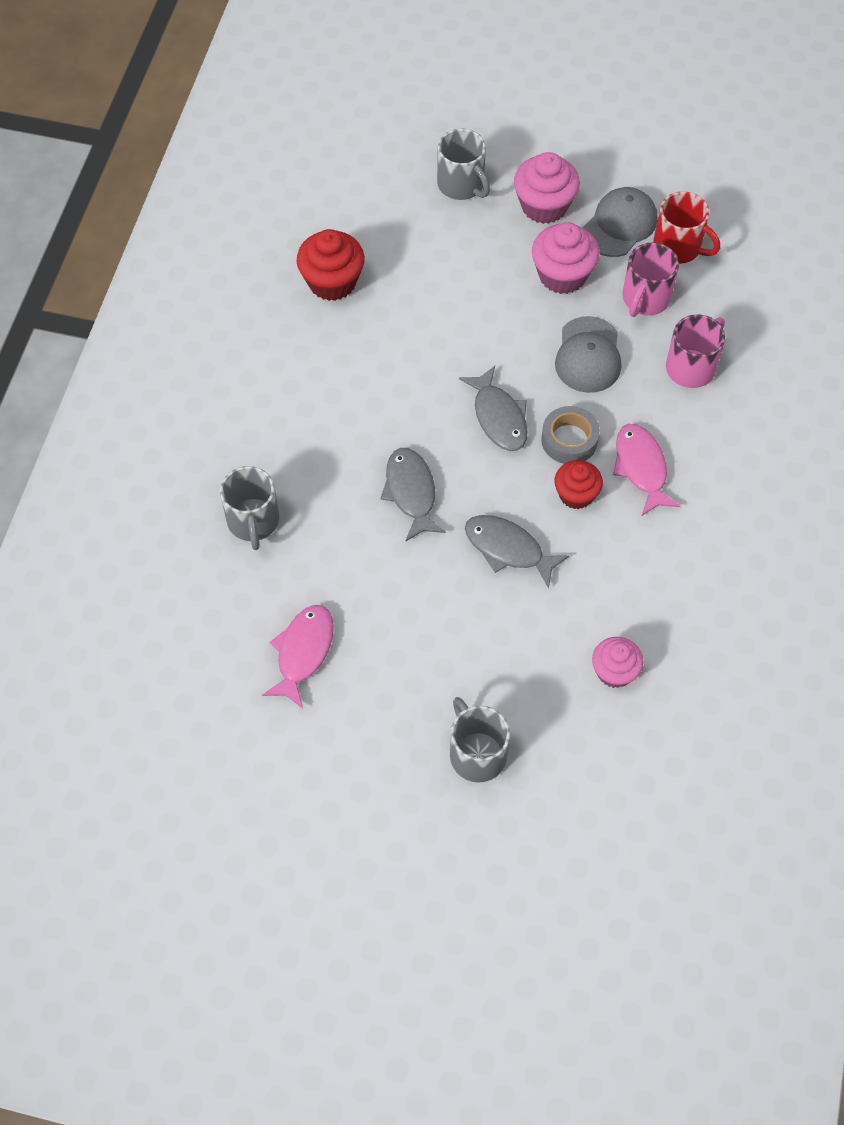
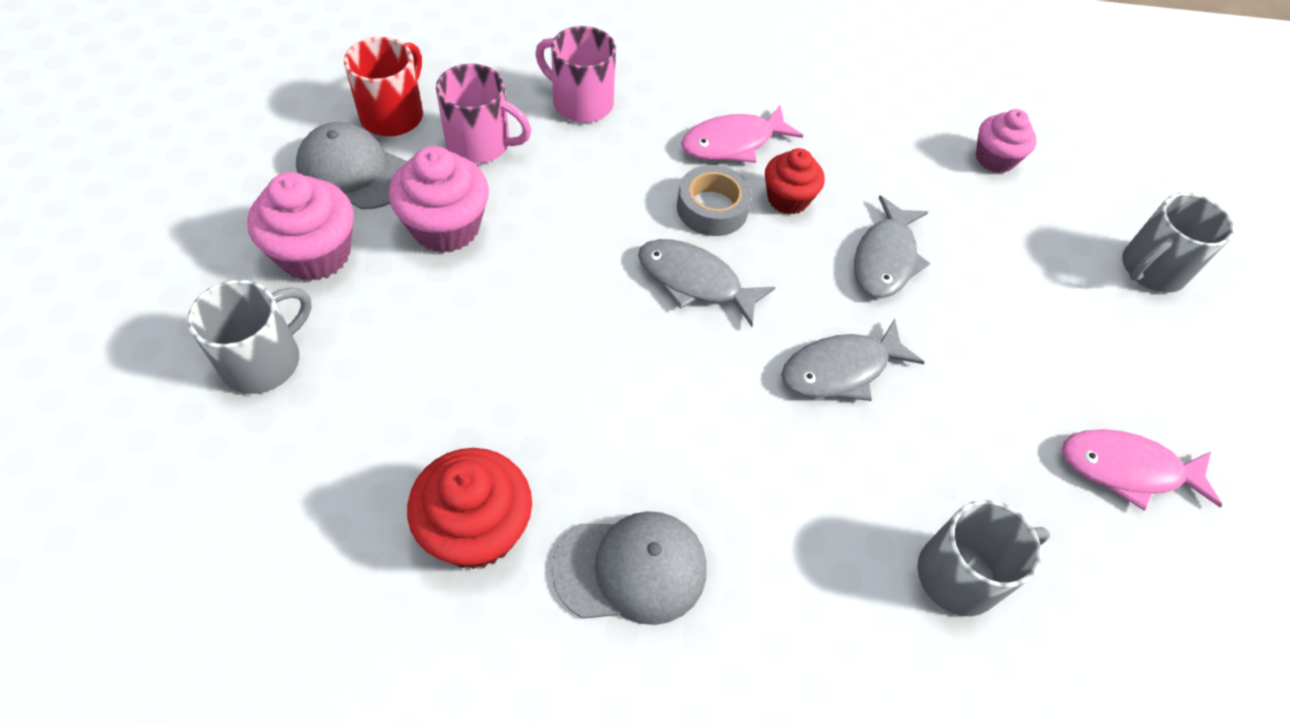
camera: 105 degrees left, 5 degrees down
(498, 417) = (695, 282): grey fish -> grey fish turned 120 degrees counterclockwise
(588, 355) = (578, 195): grey cap -> grey cap (631, 568)

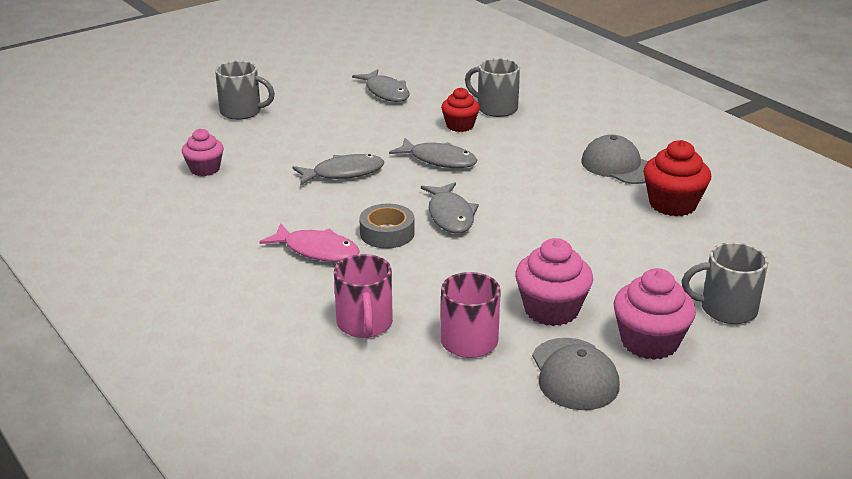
camera: 125 degrees left, 25 degrees down
(393, 115) = (502, 395): red mug -> none
(788, 199) = (340, 214): red cupcake -> red cupcake (460, 126)
(1127, 469) = (385, 92): pink fish -> grey fish

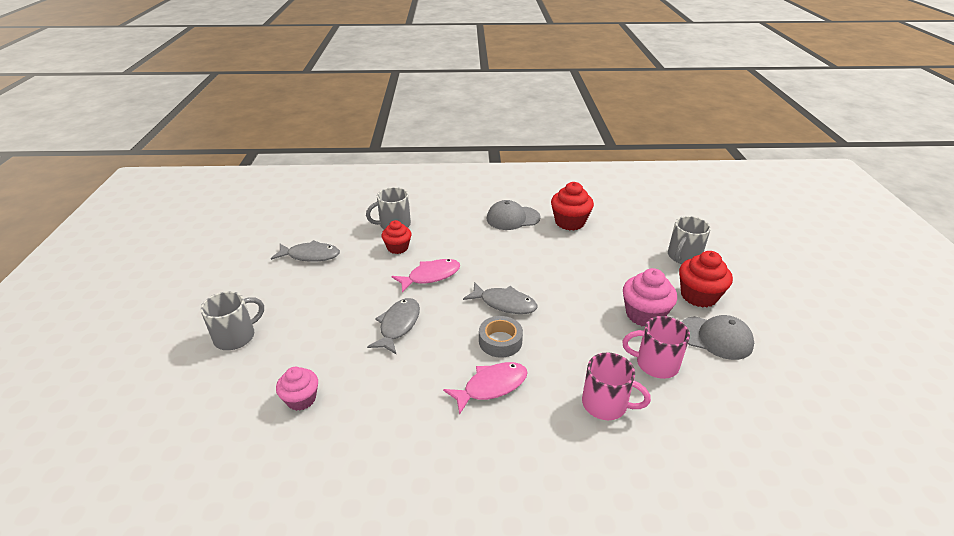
camera: 55 degrees left, 5 degrees up
(439, 160) = (430, 276): grey fish -> pink fish
(649, 342) = (698, 296): pink cupcake -> red cupcake

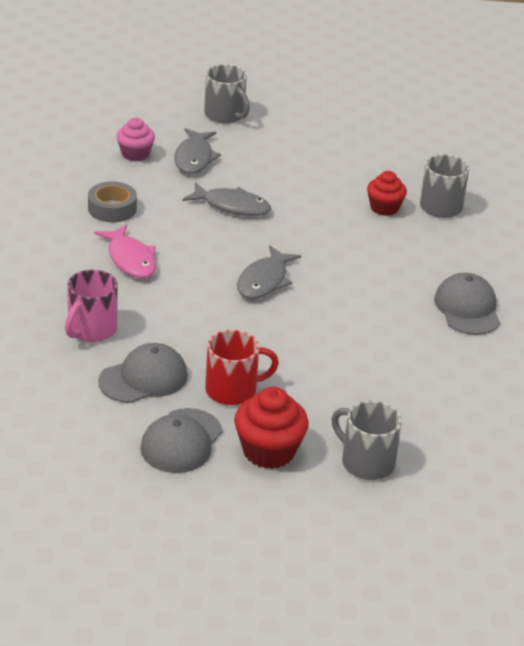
camera: 90 degrees right, 0 degrees up
(310, 255) = (366, 148): grey fish -> grey fish (194, 158)
(430, 276) = (322, 230): pink fish -> none
(500, 341) = (197, 271): grey tape -> grey tape (112, 208)
(569, 222) = (460, 363): red cupcake -> none
(644, 314) = (233, 390): pink cupcake -> red mug
(655, 364) = (143, 378): pink mug -> grey cap

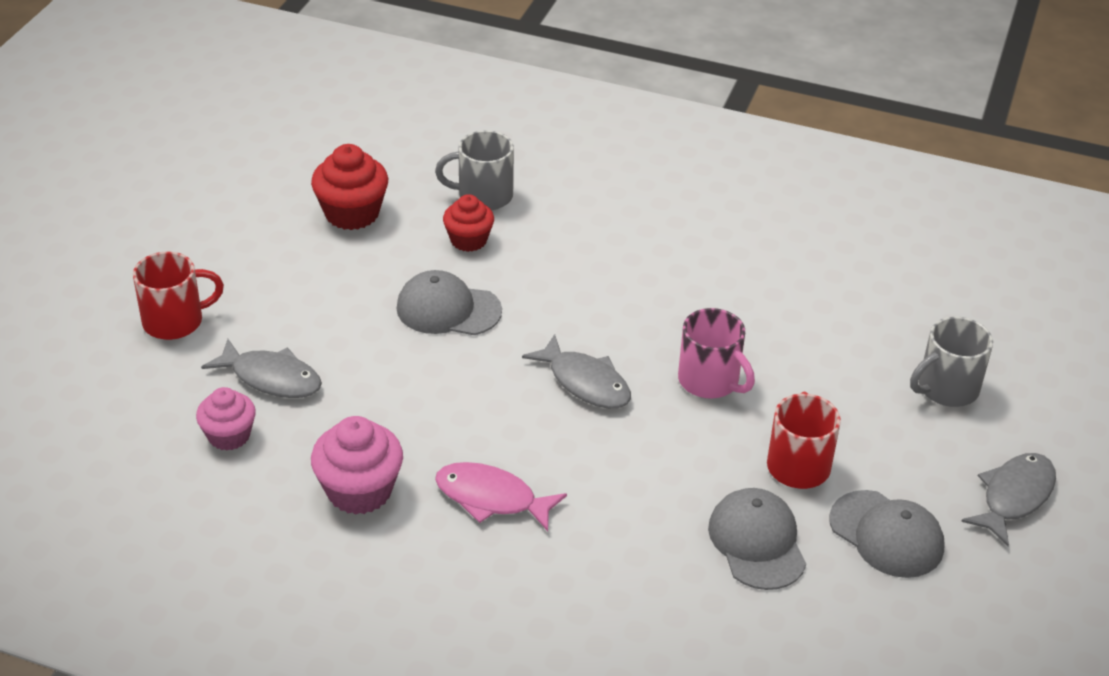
camera: 70 degrees left, 5 degrees up
(91, 330) = (640, 573): pink mug -> pink mug (710, 381)
(112, 208) = (359, 491): grey tape -> pink cupcake
(130, 259) = (492, 498): pink fish -> pink fish turned 150 degrees counterclockwise
(225, 115) = (175, 321): grey mug -> red mug
(232, 206) = (406, 370): grey fish -> grey fish (1014, 497)
(269, 451) = (916, 462): red cupcake -> red cupcake (352, 213)
(467, 309) = (692, 235): grey cap -> grey cap (448, 309)

